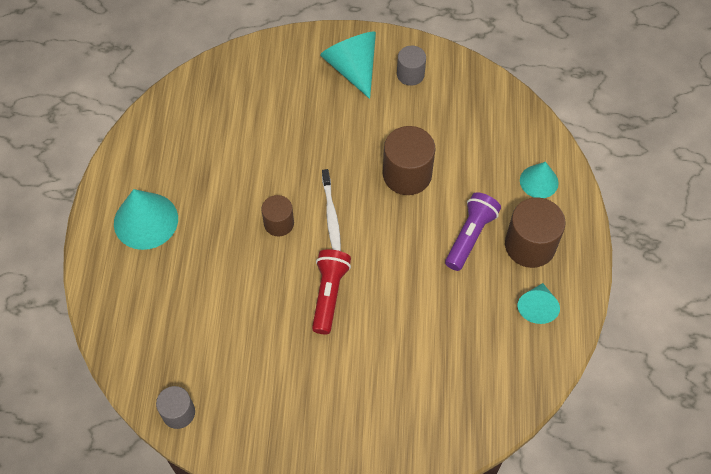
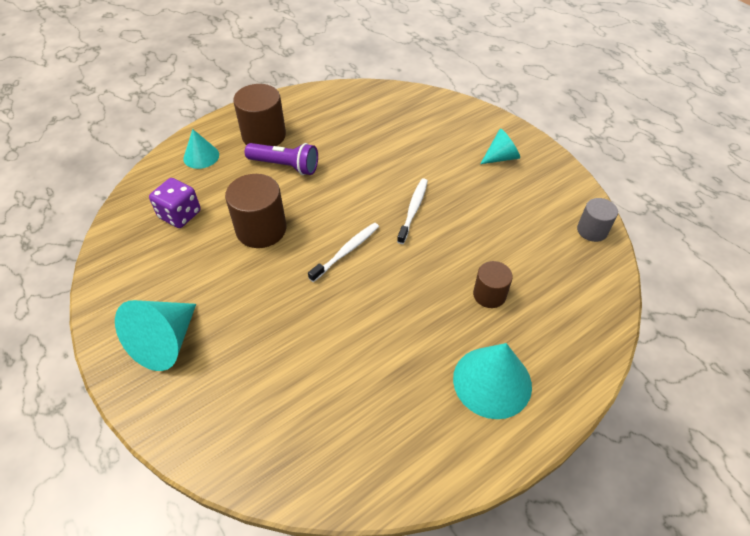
camera: 130 degrees left, 10 degrees down
(279, 223) = (389, 280): brown cylinder -> brown cylinder (489, 294)
(329, 294) = (413, 210): red flashlight -> white toothbrush
(410, 74) = (141, 292): grey cylinder -> none
(470, 236) = (285, 166): purple flashlight -> purple flashlight turned 150 degrees counterclockwise
(472, 131) = (180, 215): none -> purple dice
(537, 308) = (310, 112): turquoise cone -> turquoise cone (501, 157)

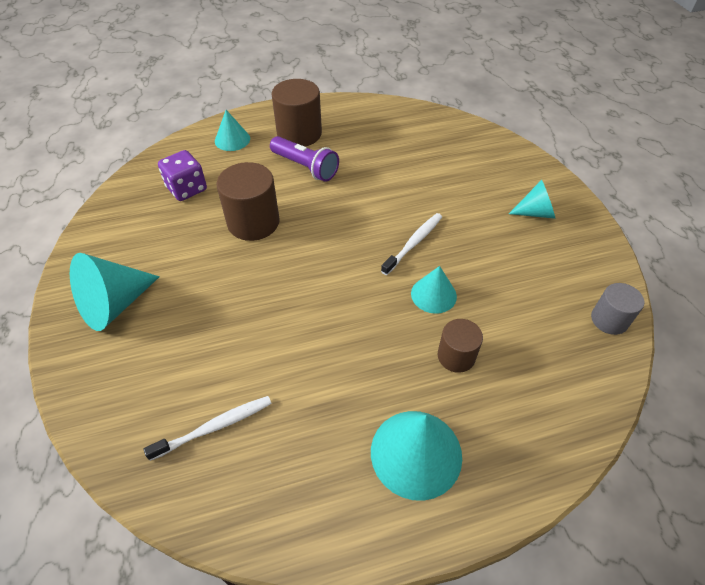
camera: 20 degrees right, 0 degrees up
(346, 251) = (325, 266): white toothbrush -> white toothbrush (214, 427)
(449, 249) = (433, 294): none -> turquoise cone

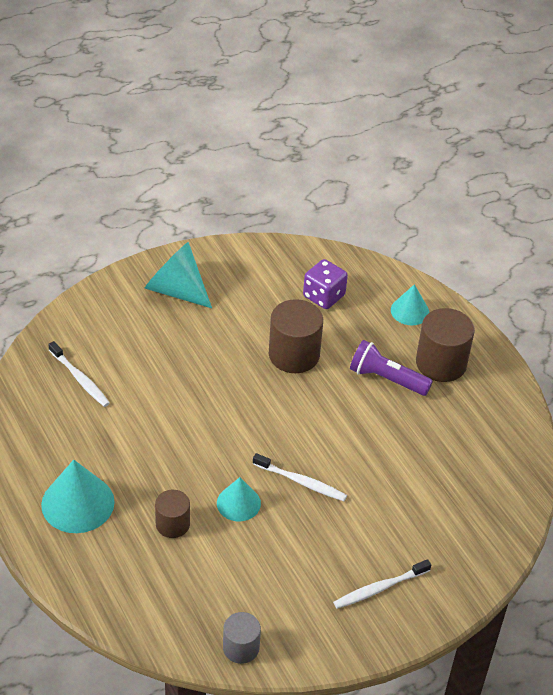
camera: 75 degrees right, 5 degrees down
(305, 167) = (386, 379): purple flashlight -> purple flashlight turned 90 degrees clockwise
(535, 212) = (379, 588): turquoise cone -> white toothbrush

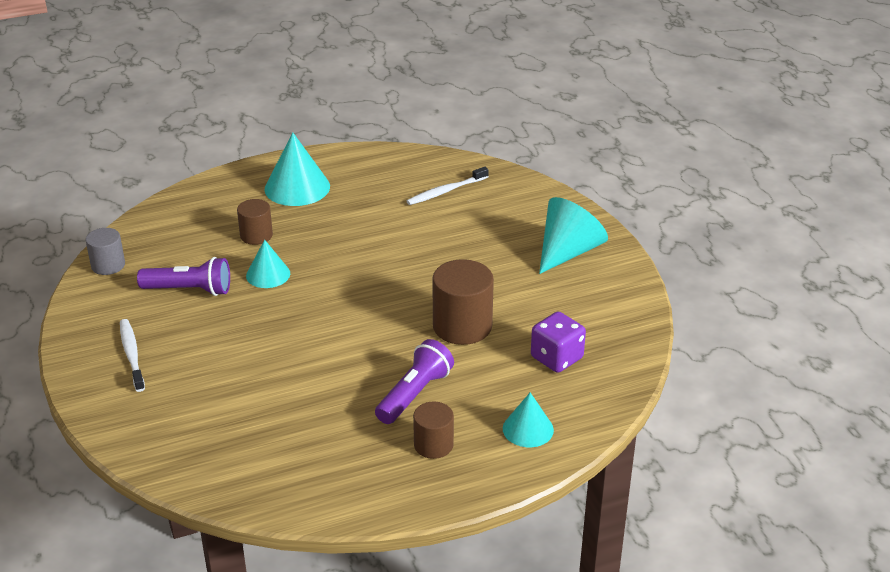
camera: 100 degrees right, 10 degrees down
(273, 563) = (189, 290): none -> purple flashlight
(301, 482) = (281, 316): white toothbrush -> none
(441, 363) = (433, 445): brown cylinder -> brown cylinder, size x0.60

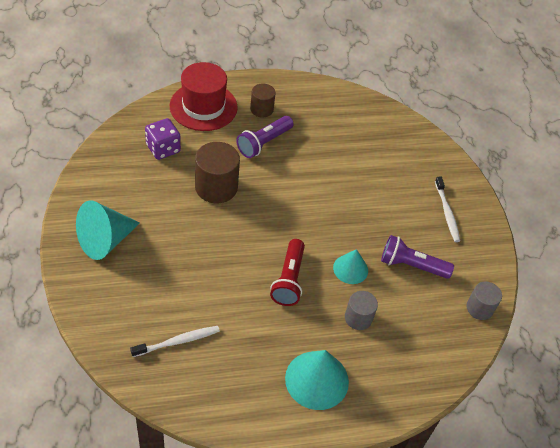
camera: 175 degrees left, 15 degrees up
(256, 235) = (358, 318): brown cylinder -> grey cylinder
(342, 253) = (288, 280): none -> red flashlight
(528, 429) = (203, 106): turquoise cone -> red hat

